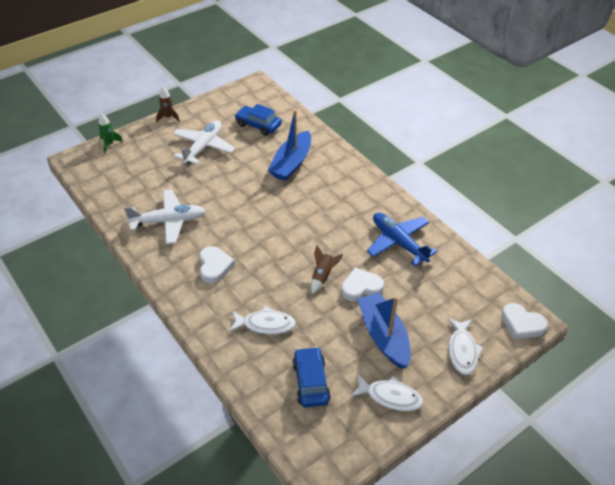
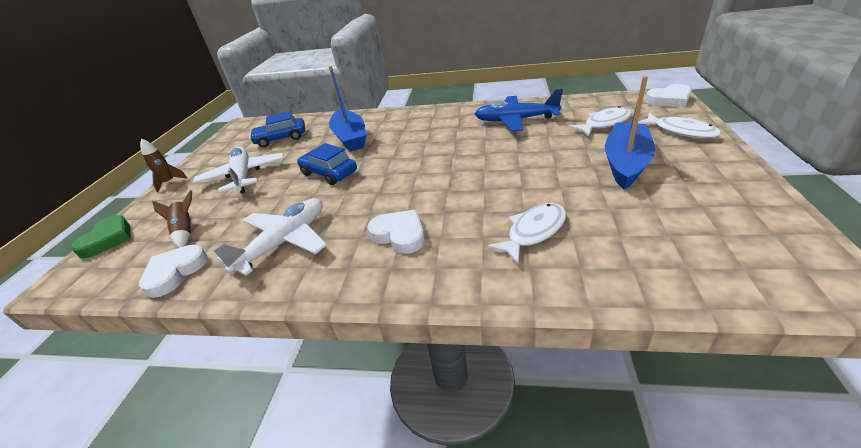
camera: 40 degrees left, 10 degrees down
(109, 144) = (108, 239): green rocket -> green heart
(311, 382) = (659, 233): blue car -> blue car (329, 173)
(322, 276) = (507, 169): brown rocket -> brown rocket (186, 231)
(361, 287) = (547, 154): white heart -> white heart (175, 272)
(383, 336) = (625, 163): blue boat -> blue boat turned 90 degrees clockwise
(390, 396) = (721, 187): white fish -> white fish (604, 123)

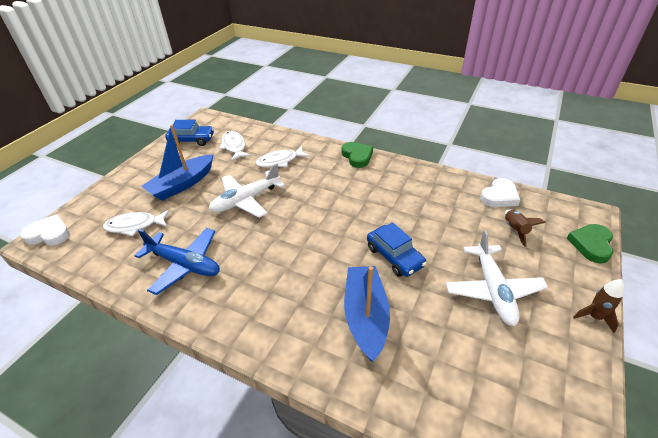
camera: 165 degrees left, 5 degrees up
(281, 138) = (467, 366): blue car -> blue car (191, 140)
(284, 242) = (426, 196): white plane -> white plane (246, 200)
(399, 234) = (350, 180): white heart -> none
(404, 282) = (357, 156): none -> green heart
(680, 131) = (112, 197): white fish -> white fish (234, 146)

